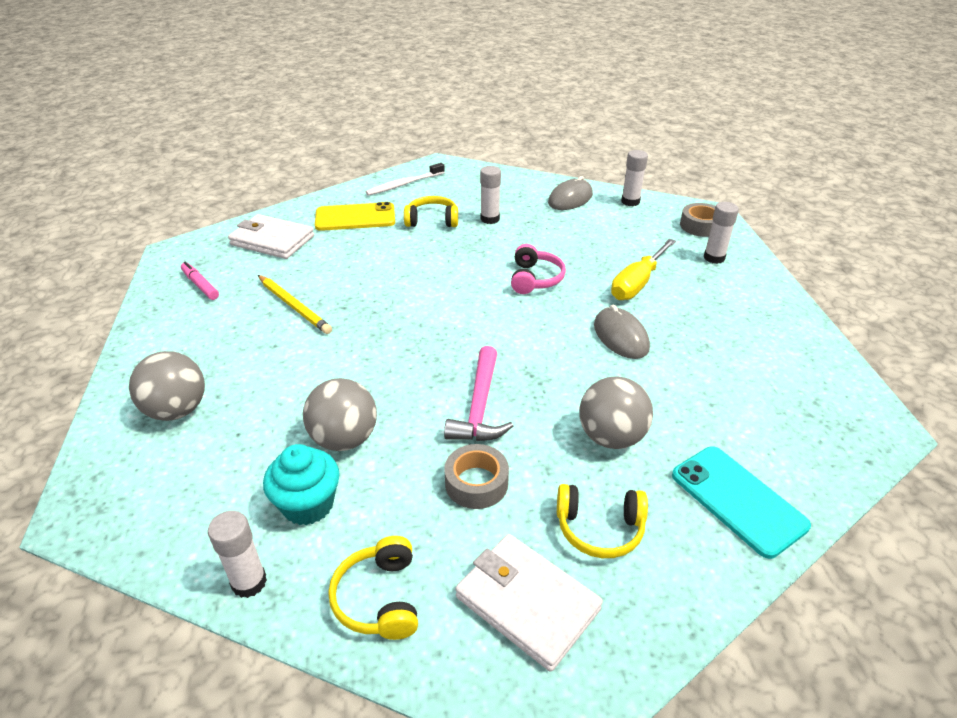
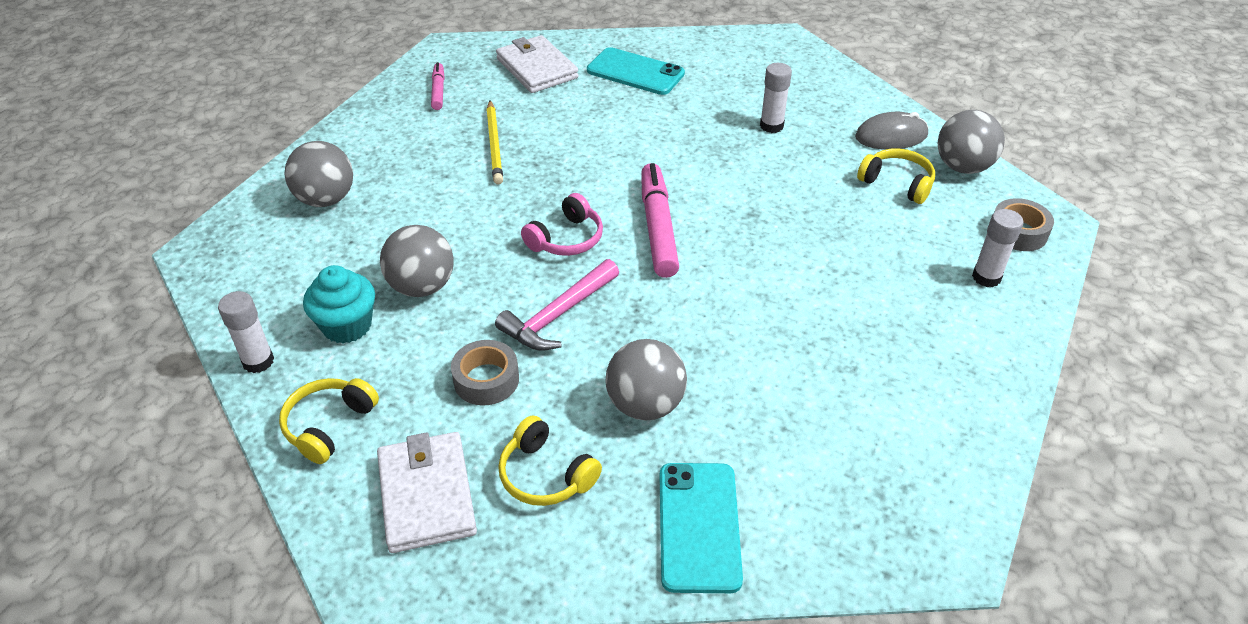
camera: 35 degrees right, 5 degrees up
(355, 217) = (635, 72): yellow phone -> turquoise phone
(404, 184) = (721, 51): white toothbrush -> none
(432, 220) = (708, 104): yellow headphones -> yellow headphones (897, 183)
(485, 313) = (658, 228): none -> pink marker
(535, 279) = (747, 213): pink headphones -> pink headphones (566, 239)
(621, 336) = (768, 314): grey mouse -> none
(630, 201) = (962, 167): white glue stick -> grey ball
(637, 283) = (854, 267): yellow screwdriver -> none

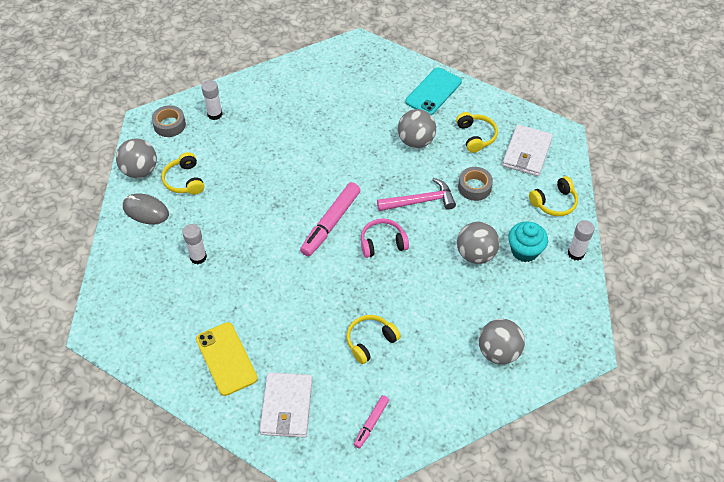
camera: 145 degrees left, 10 degrees up
(494, 144) = (370, 341): yellow pencil -> yellow headphones
(635, 72) = (226, 358): turquoise phone -> yellow phone

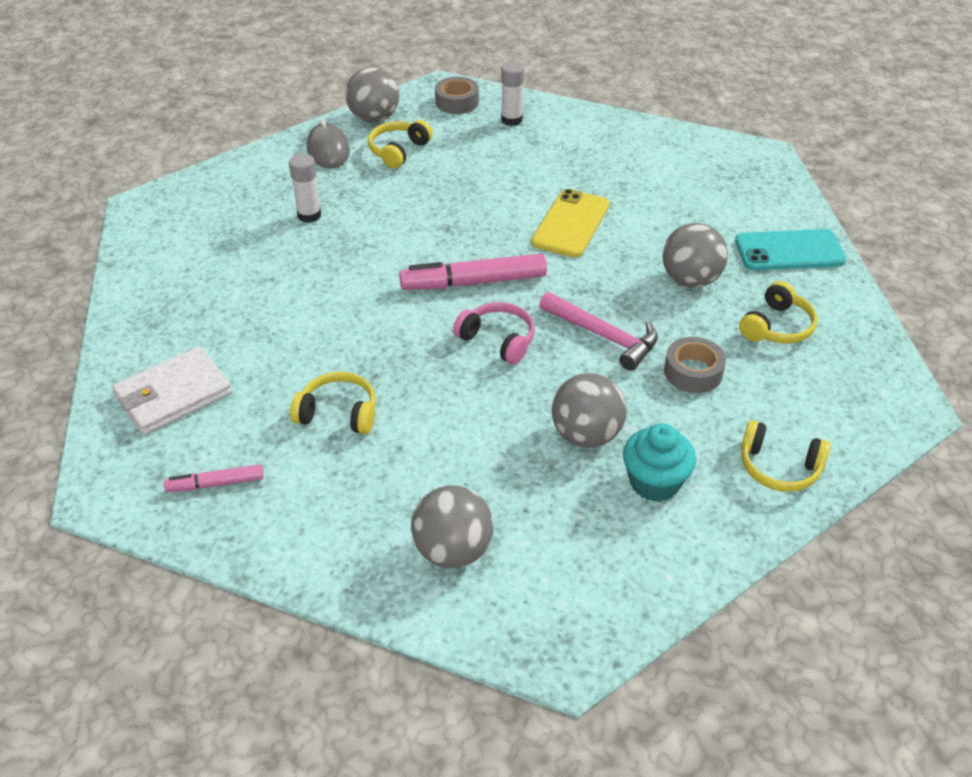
camera: 50 degrees right, 10 degrees down
(226, 358) = (195, 311): yellow phone -> yellow phone (571, 224)
(526, 153) = (822, 390): white wallet -> none
(576, 253) = (722, 543): white glue stick -> none

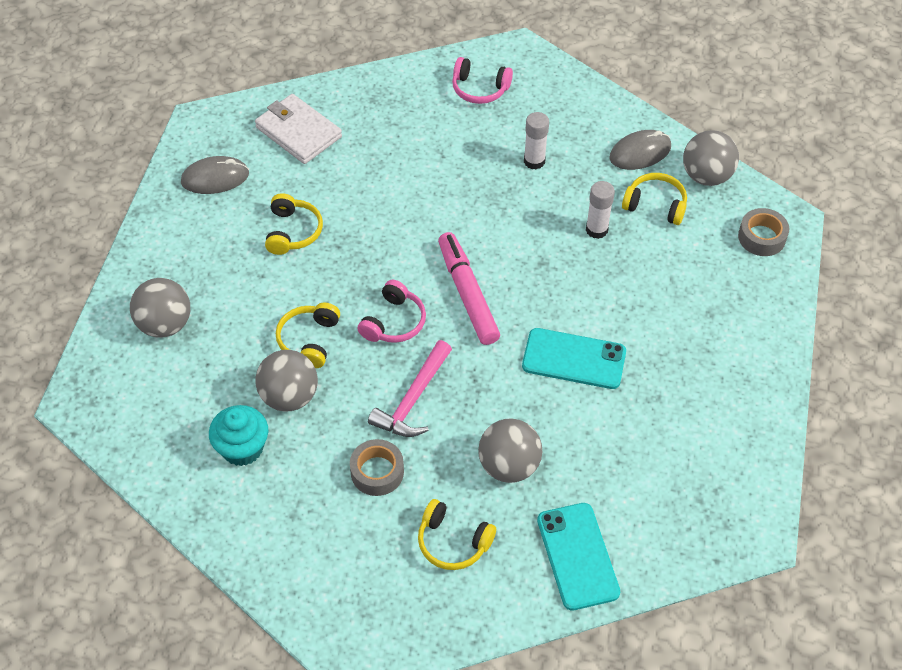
camera: 80 degrees right, 10 degrees up
(184, 240) = (479, 89): none -> pink headphones
(215, 484) = (215, 178): pink marker -> grey mouse
(511, 120) = (744, 288): white glue stick -> white glue stick (596, 230)
(571, 224) = (574, 359): yellow phone -> turquoise phone
(779, 467) = (268, 540): yellow headphones -> yellow headphones (309, 340)

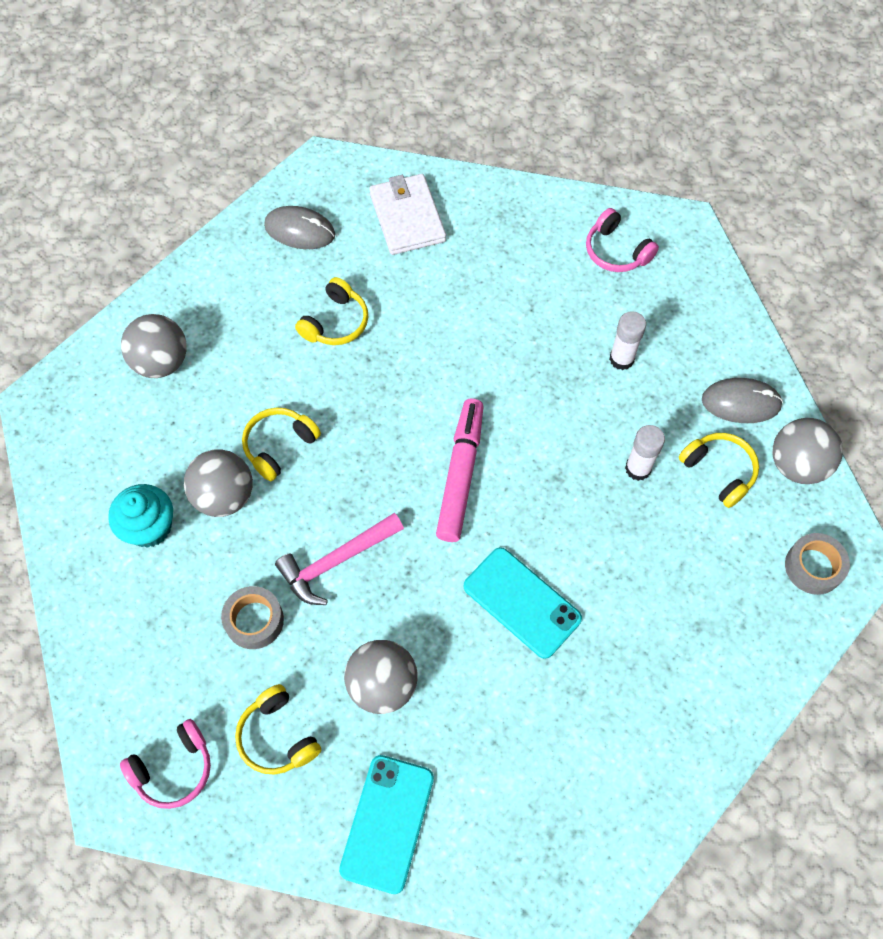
camera: 30 degrees right, 10 degrees up
(394, 322) = (370, 468): pink headphones -> pink headphones (173, 769)

